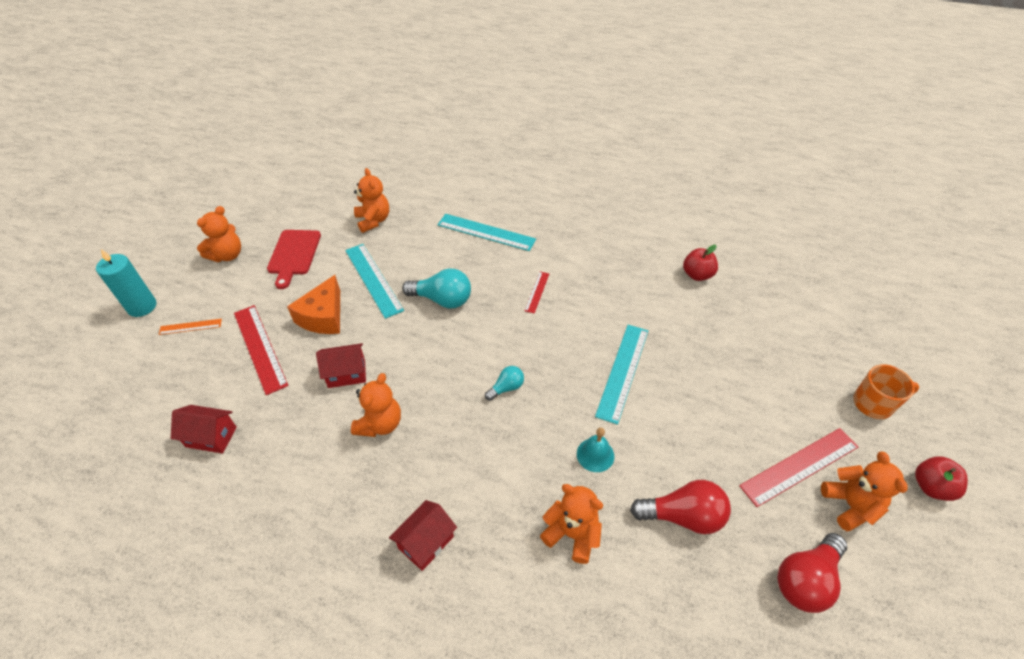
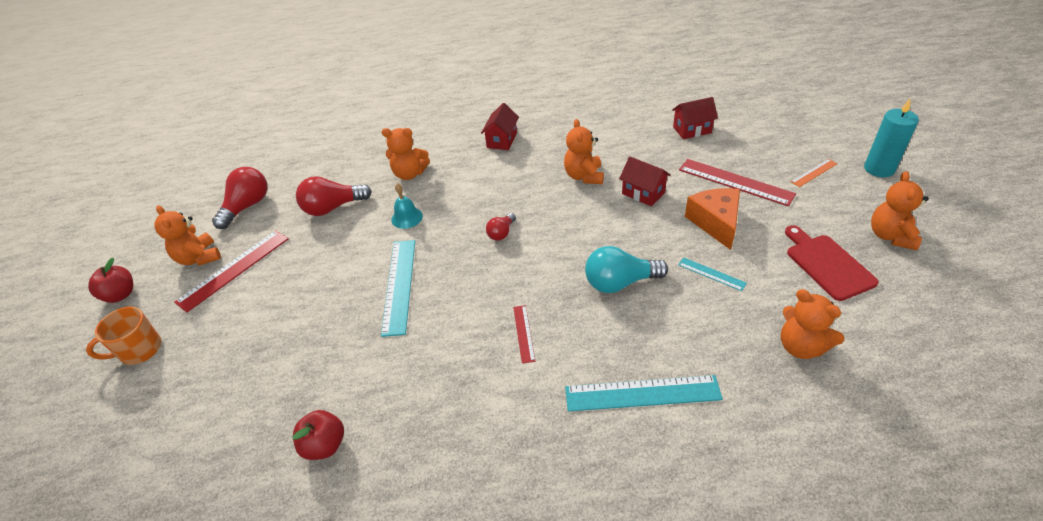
camera: 160 degrees right, 5 degrees down
(346, 374) = (643, 193): red house -> red house turned 75 degrees clockwise
(373, 279) = (711, 274): turquoise ruler -> turquoise ruler, size x0.52
(506, 388) = (501, 233): turquoise light bulb -> red light bulb

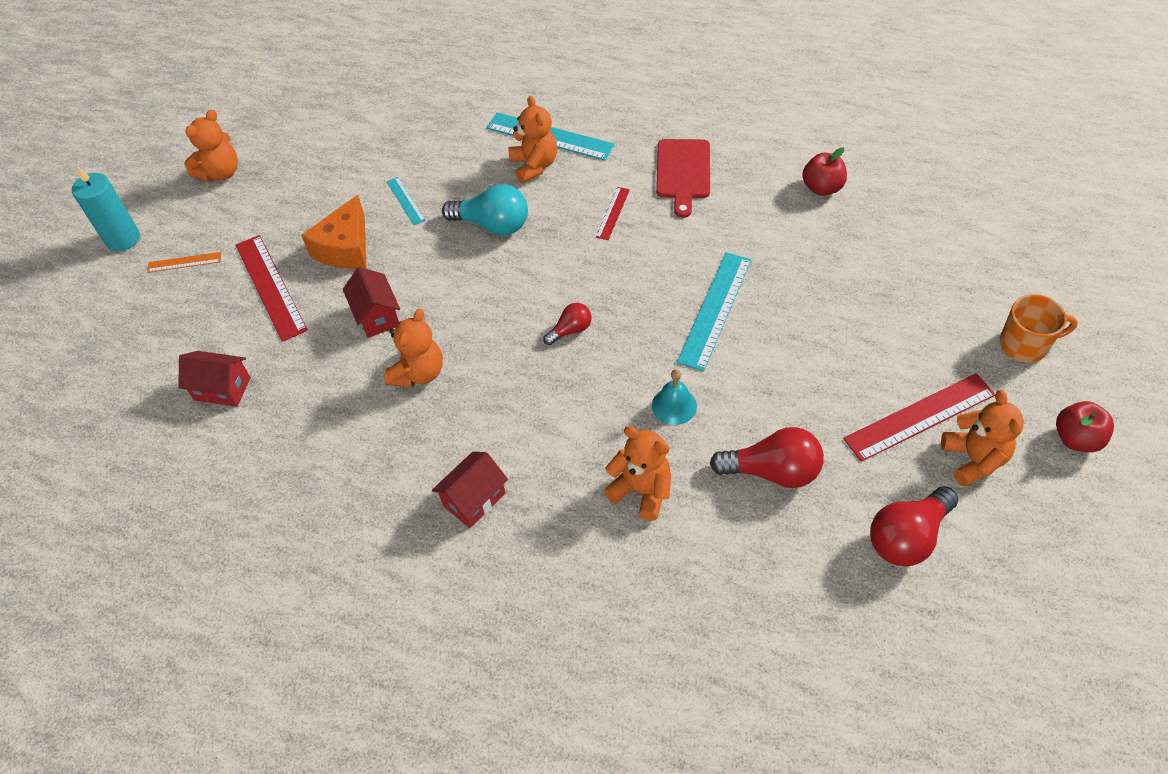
camera: 155 degrees left, 10 degrees up
(801, 346) = (403, 124): orange teddy bear -> orange teddy bear (534, 166)
(827, 264) = (303, 171): red cutting board -> red cutting board (683, 172)

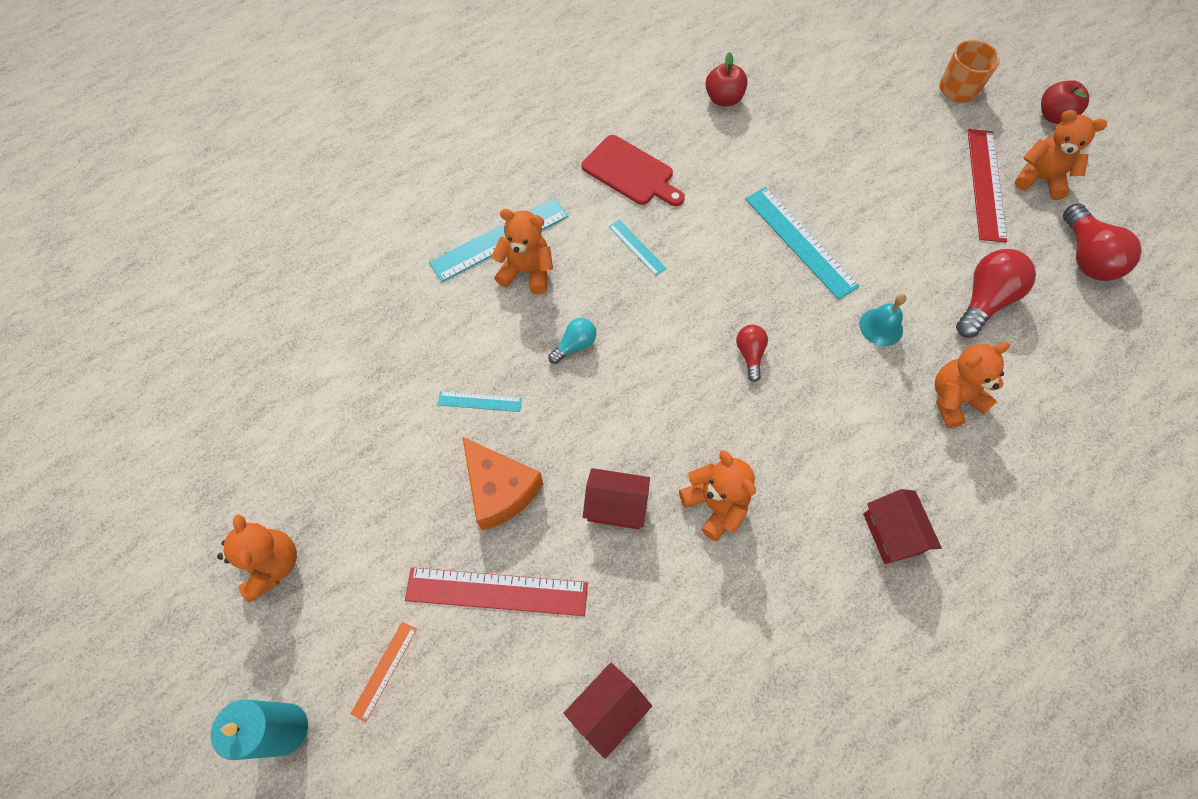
camera: 60 degrees left, 10 degrees up
(492, 225) = (575, 345): turquoise light bulb -> turquoise light bulb, size x0.56
(613, 213) = (637, 247): red ruler -> turquoise ruler

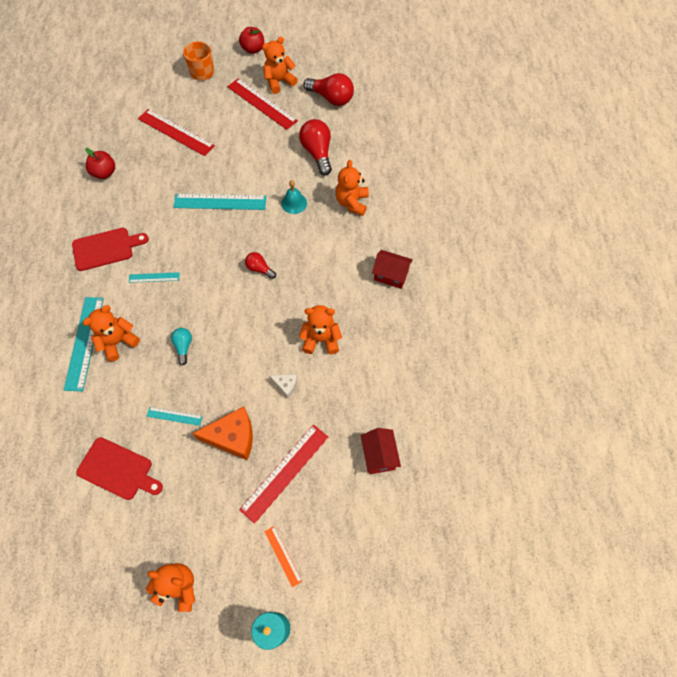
camera: 55 degrees left, 0 degrees up
(373, 389) = (118, 470): none -> red cutting board
(479, 401) = (174, 416): turquoise ruler -> turquoise ruler turned 60 degrees clockwise
(616, 506) = (286, 385): red house -> white cheese
(847, 126) = (176, 132): none -> red ruler

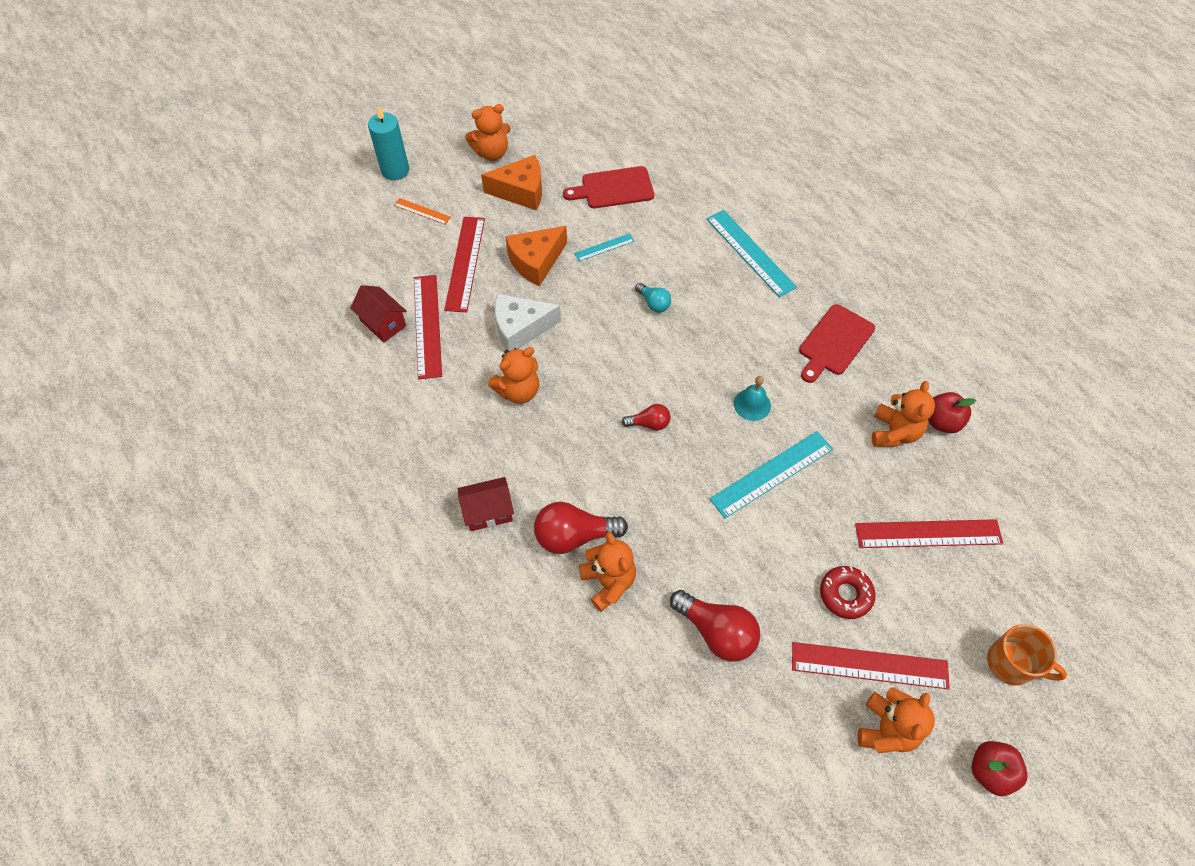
camera: 145 degrees right, 5 degrees down
(118, 342) = (720, 271): orange teddy bear -> orange teddy bear (894, 432)
(154, 277) = (752, 345): turquoise ruler -> none
(189, 520) = (521, 191): none -> orange cheese
(242, 132) = (845, 594): none -> red donut
(286, 385) = (520, 329): white cheese -> white cheese, size x1.98
(294, 203) = (682, 531): turquoise bell -> turquoise bell (752, 404)
(331, 98) = (781, 754): red light bulb -> red light bulb (574, 536)
(348, 432) = (427, 325): none -> red ruler

